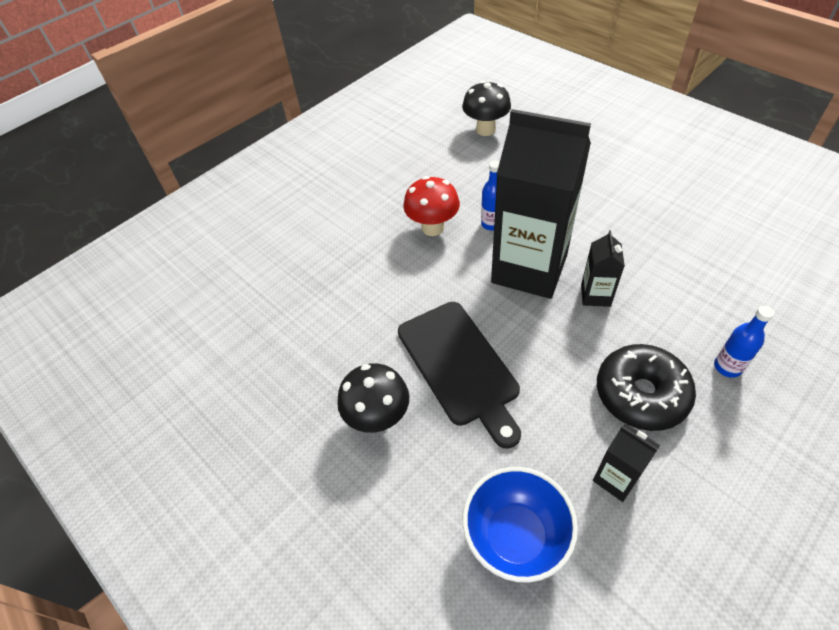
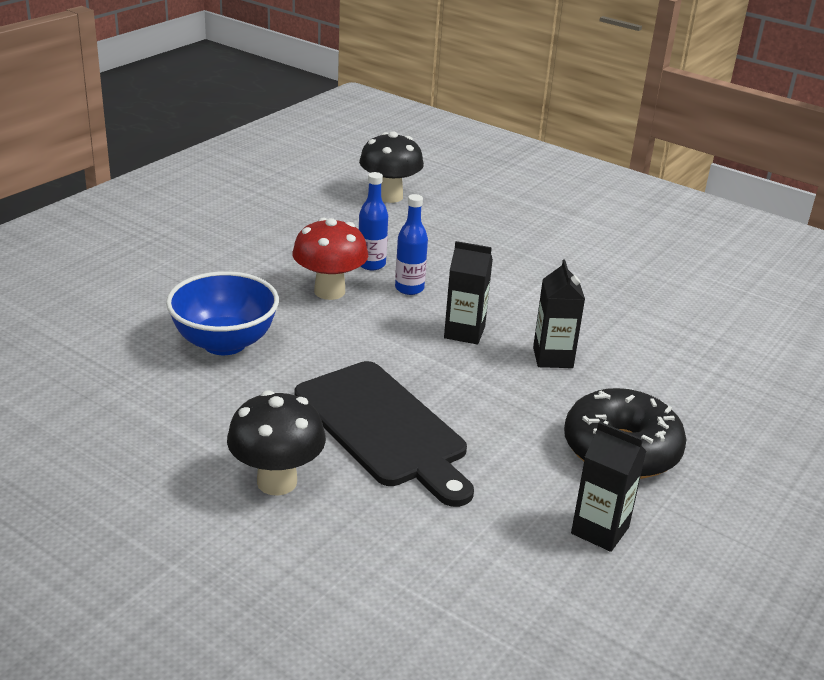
camera: 15 degrees left, 20 degrees down
(515, 536) = (478, 591): blue bowl -> blue bowl (224, 343)
(529, 269) = (464, 332): black carton -> black carton, size x0.43
(727, 367) = (722, 423): blue bottle -> blue bottle (371, 264)

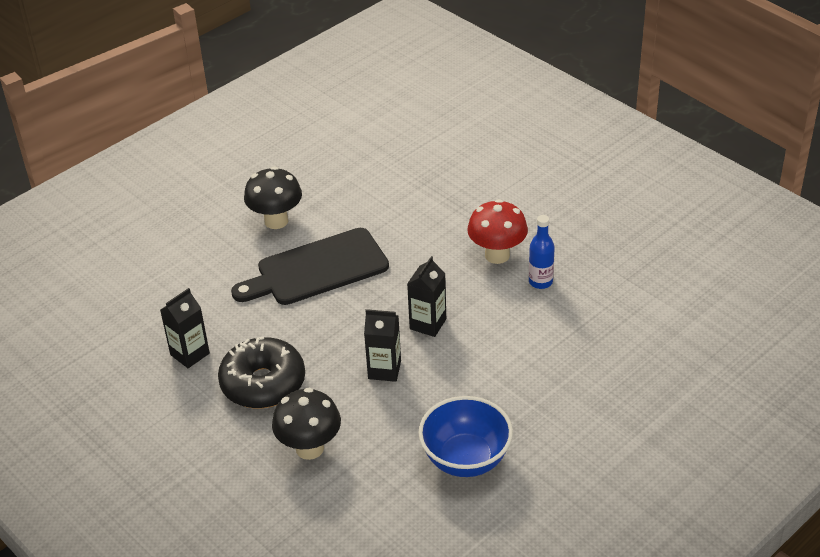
camera: 105 degrees right, 10 degrees up
(224, 343) = (430, 201): blue bowl -> blue bowl (466, 459)
(389, 196) = (675, 305): black mushroom -> black mushroom (309, 448)
(409, 288) = (498, 300): blue bottle -> none

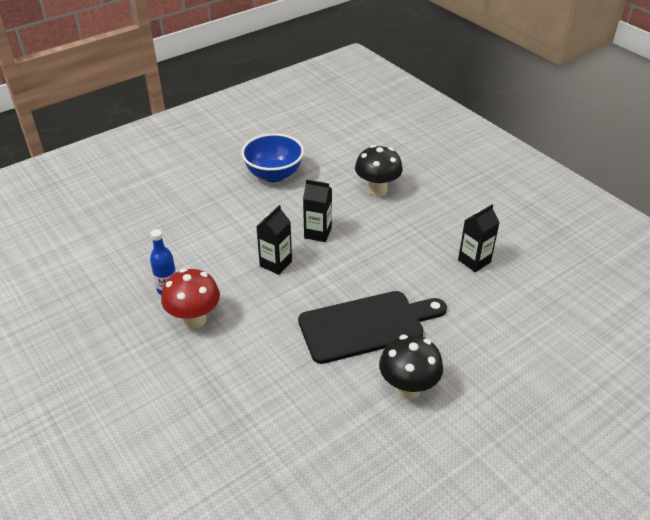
camera: 175 degrees left, 0 degrees up
(263, 383) = (412, 233): black donut -> none

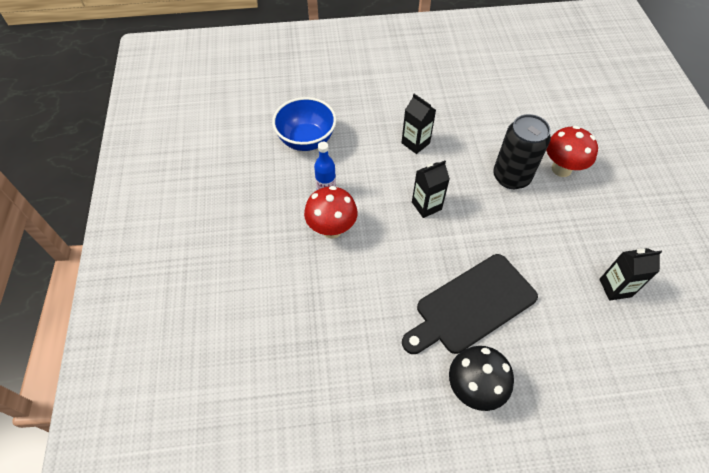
camera: 30 degrees right, 15 degrees up
(274, 175) = (474, 114): blue bowl -> blue bowl (306, 140)
(318, 233) = (480, 191): black carton -> black carton (415, 143)
(338, 212) = (511, 177): none -> black can
(366, 325) = (472, 306): black cutting board -> black cutting board turned 135 degrees clockwise
(377, 190) = (561, 169): black mushroom -> red mushroom

